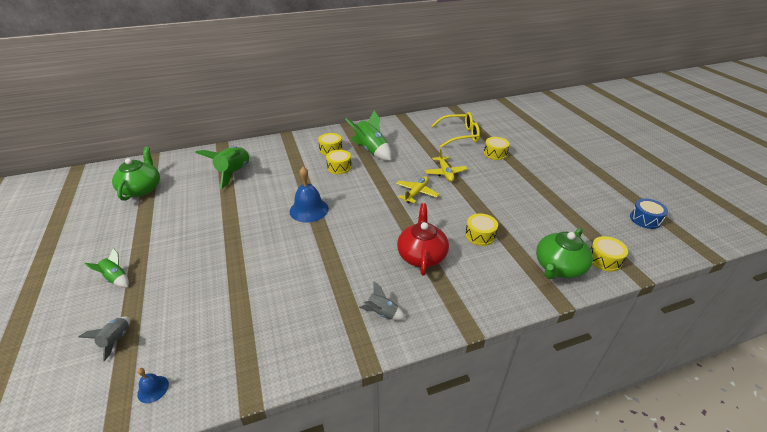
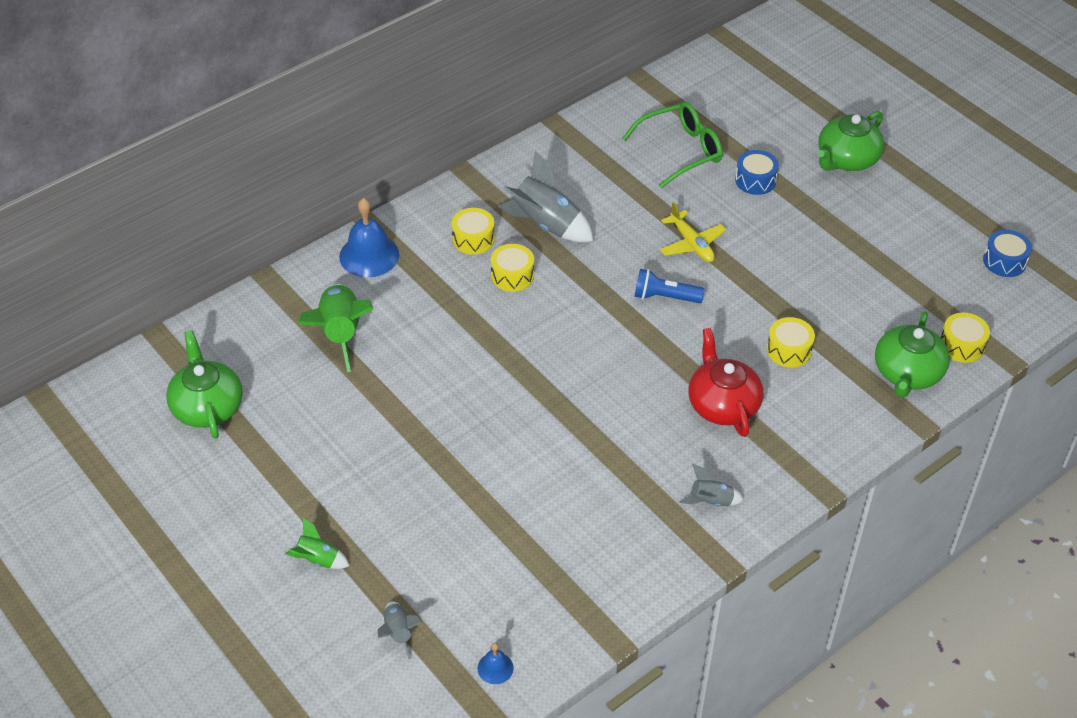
camera: 20 degrees left, 10 degrees up
(309, 210) = (516, 372): blue bell -> blue bell (369, 255)
(371, 151) = (546, 225): green rocket -> grey rocket
(416, 193) = (665, 297): yellow plane -> blue flashlight
(460, 135) = (681, 150): yellow glasses -> green glasses
(495, 153) = (755, 180): yellow drum -> blue drum
(552, 154) = (846, 159): none -> green teapot

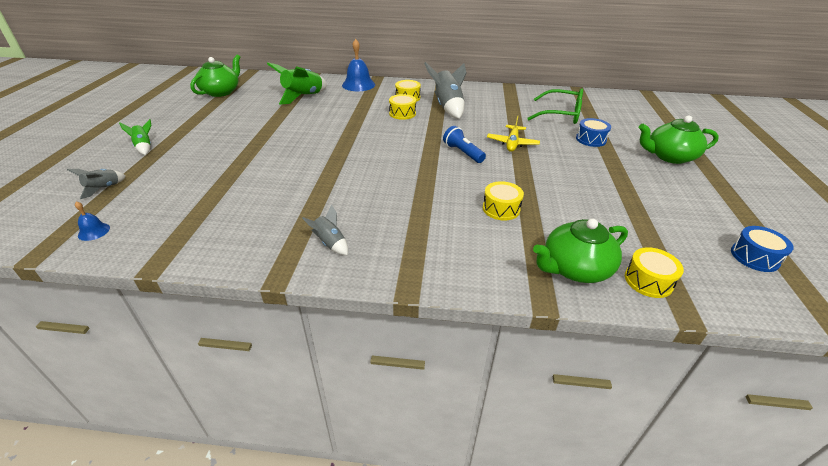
camera: 45 degrees right, 10 degrees down
(722, 404) = (418, 207): red teapot -> none

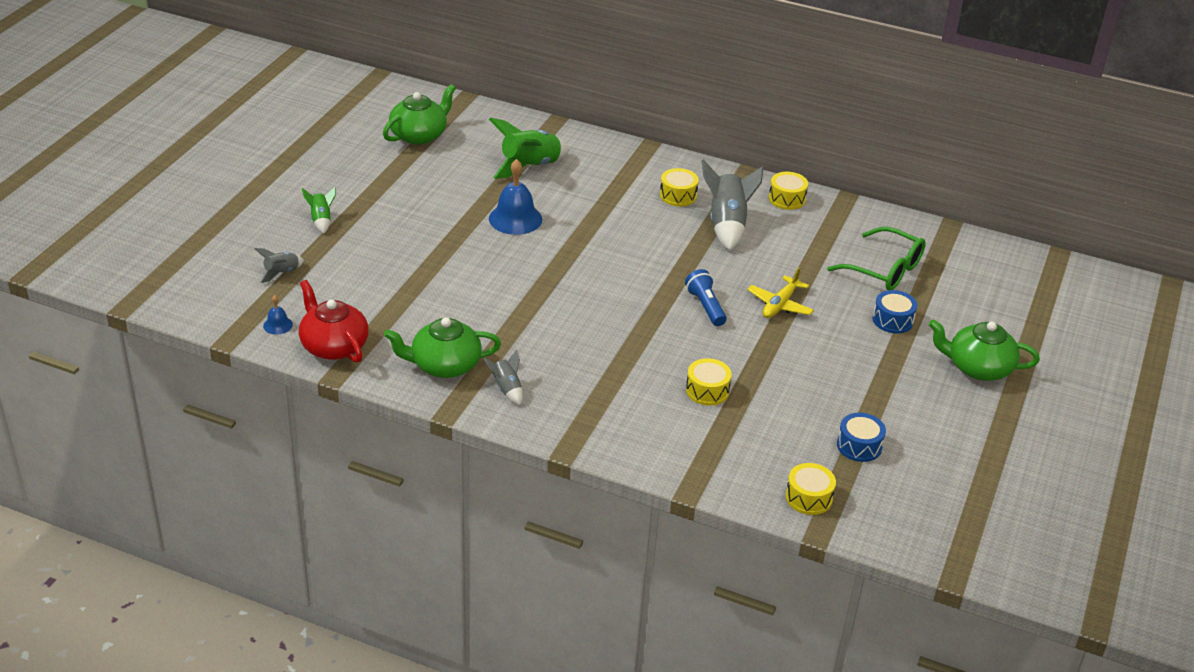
camera: 15 degrees right, 0 degrees up
(152, 239) = (333, 346): none -> red teapot
(358, 85) = (616, 155): blue bell -> blue bell (515, 219)
(402, 113) = (657, 224): yellow drum -> yellow drum (787, 199)
(574, 268) = (742, 469): green teapot -> green teapot (444, 365)
(754, 257) = (948, 503): blue drum -> blue drum (859, 446)

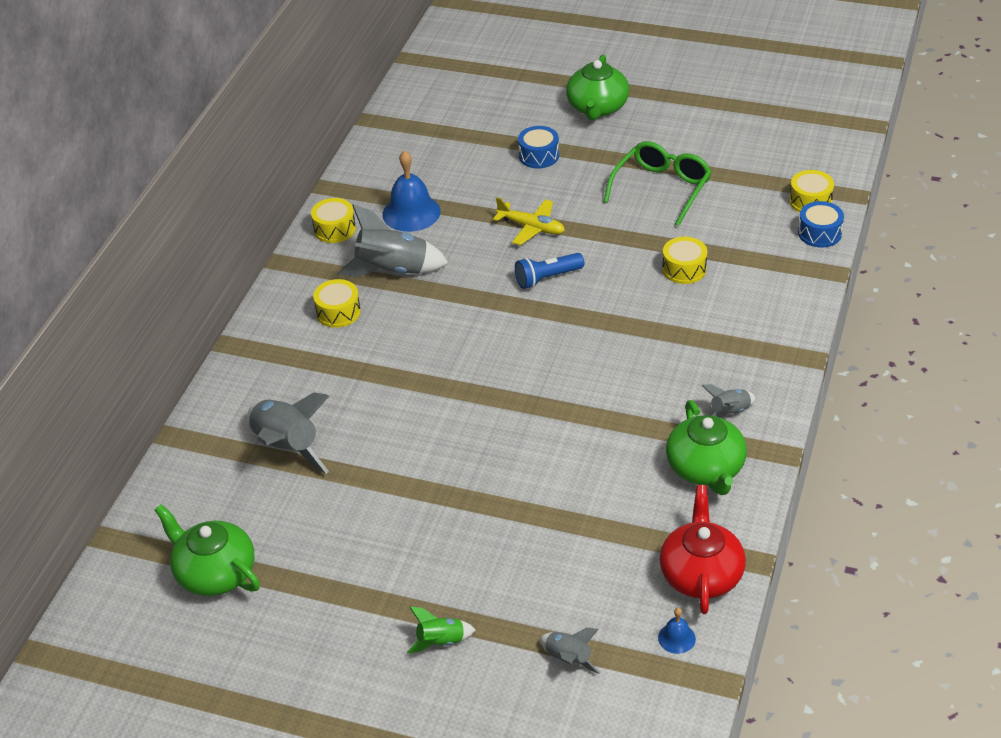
camera: 90 degrees left, 5 degrees up
(333, 346) = (701, 574): red teapot -> red teapot turned 135 degrees clockwise
(515, 219) = (407, 446): blue bell -> blue bell (411, 212)
(530, 166) = (287, 447): green rocket -> grey rocket
(859, 446) = (730, 174): blue drum -> blue drum (819, 233)
(885, 270) = (456, 161): green glasses -> green glasses (662, 188)

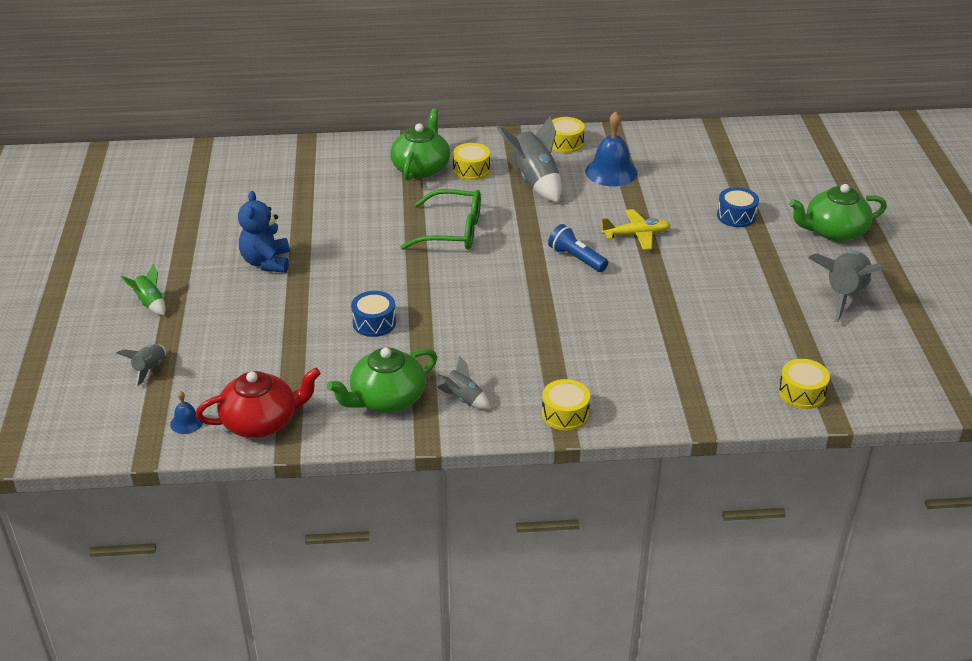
camera: 65 degrees right, 5 degrees down
(214, 573) = (185, 191): green teapot -> green teapot (421, 168)
(287, 447) = (316, 187): grey rocket -> grey rocket (843, 295)
(417, 520) = (266, 262): none -> blue teddy bear
(532, 227) = (636, 235): yellow plane -> yellow plane turned 105 degrees counterclockwise
(662, 188) = (746, 294): green glasses -> green glasses (453, 231)
(684, 269) = (640, 332): yellow drum -> yellow drum (565, 414)
(819, 233) = (755, 408): blue drum -> blue drum (374, 323)

